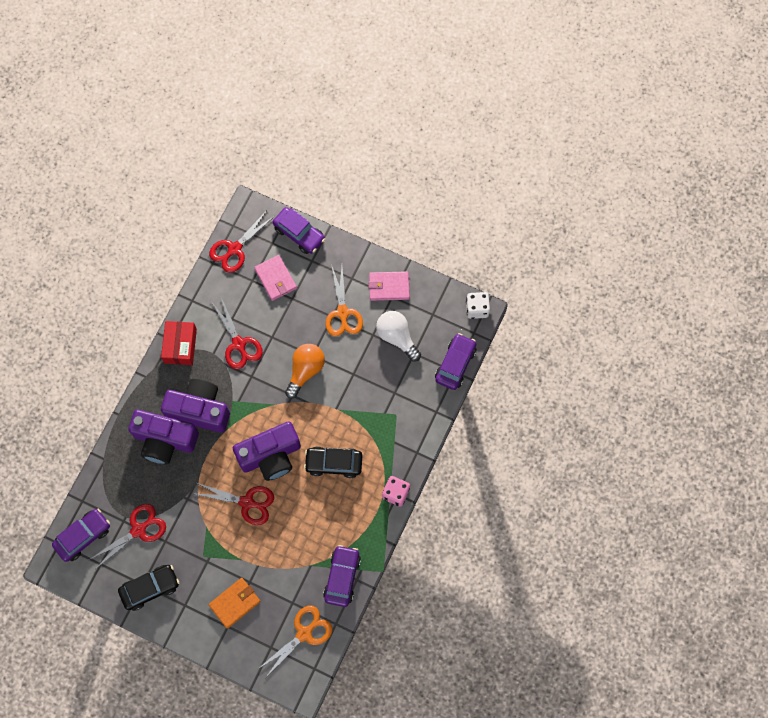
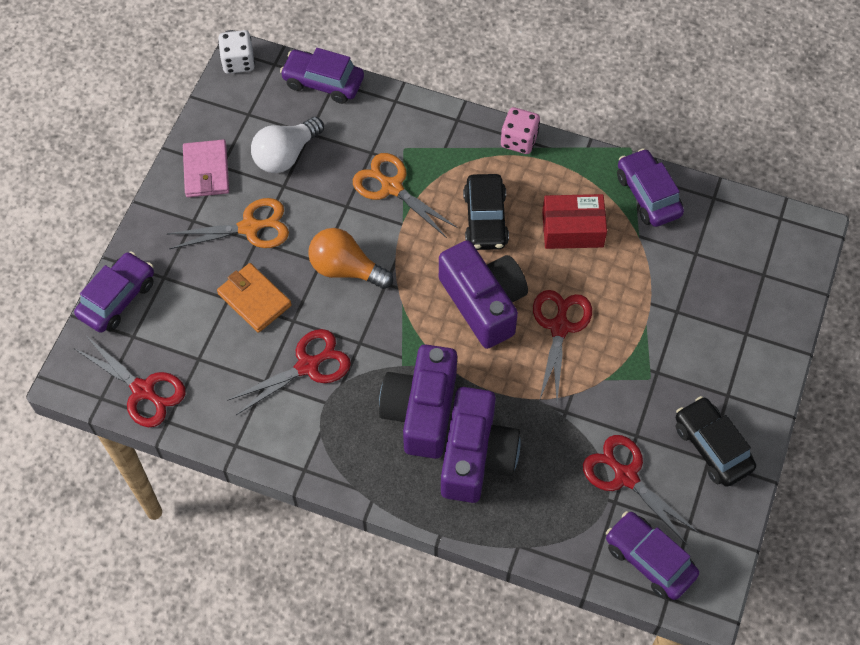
camera: 95 degrees left, 10 degrees down
(180, 346) = (315, 453): red box -> red box (572, 229)
(235, 603) = (711, 327): orange wallet -> orange wallet (254, 299)
(276, 279) = (195, 324): pink wallet -> none
(304, 633) = (735, 234): orange scissors -> orange scissors (392, 187)
(342, 577) = (648, 195): purple car -> purple car turned 60 degrees clockwise

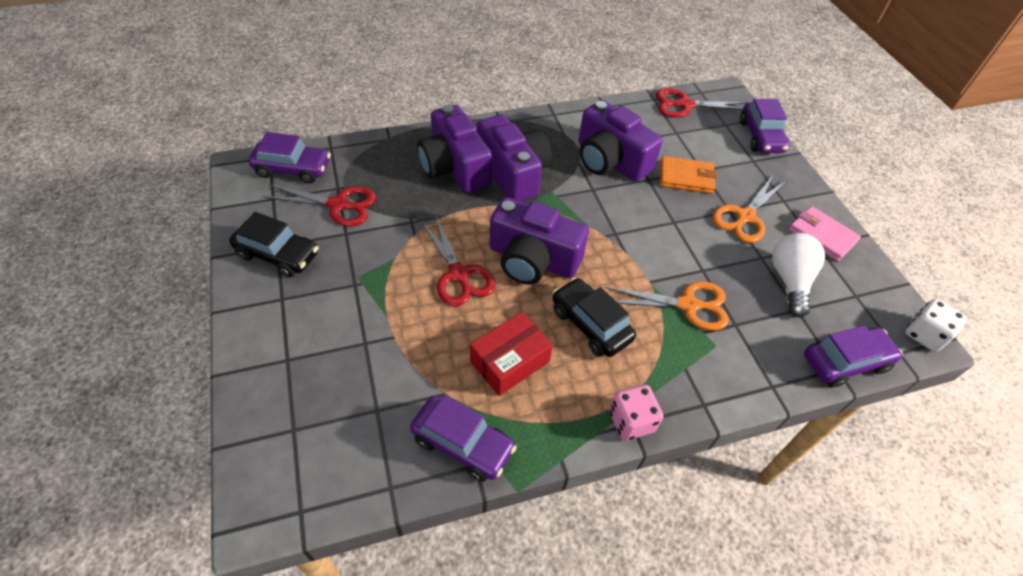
camera: 140 degrees right, 10 degrees down
(307, 366) = (610, 160): red scissors -> purple camera
(346, 269) = (652, 227): orange light bulb -> none

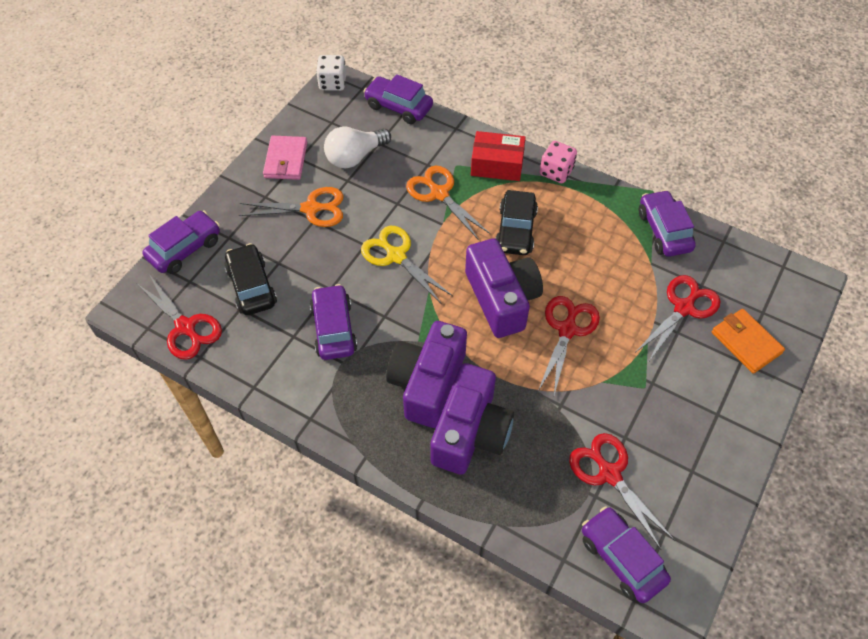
camera: 130 degrees left, 5 degrees up
(278, 255) = (697, 459): black car -> black car (252, 286)
(376, 370) = (683, 308): none -> red scissors
(510, 361) = (592, 249): red box -> red box (497, 165)
(610, 160) = (334, 329): purple camera -> purple car
(643, 231) = (396, 256): none -> yellow scissors
(686, 177) = (300, 266): orange wallet -> orange wallet (746, 342)

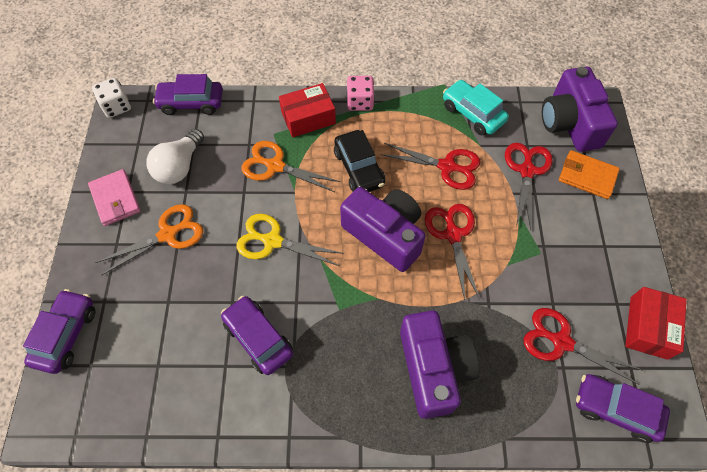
camera: 30 degrees left, 5 degrees up
(185, 327) = (114, 414): red scissors -> red scissors (447, 166)
(252, 286) = (156, 338): black car -> none
(427, 383) = (371, 344): purple camera -> purple camera (569, 123)
(664, 231) = (472, 114): purple car -> turquoise car
(710, 508) = (648, 327): none -> red box

